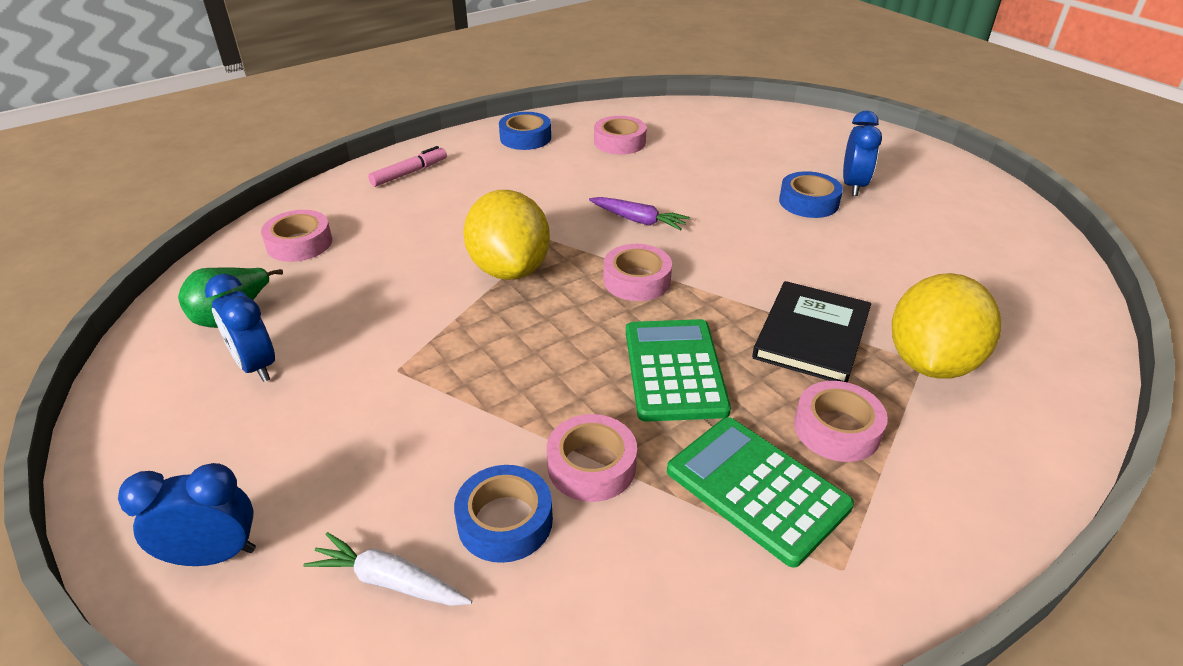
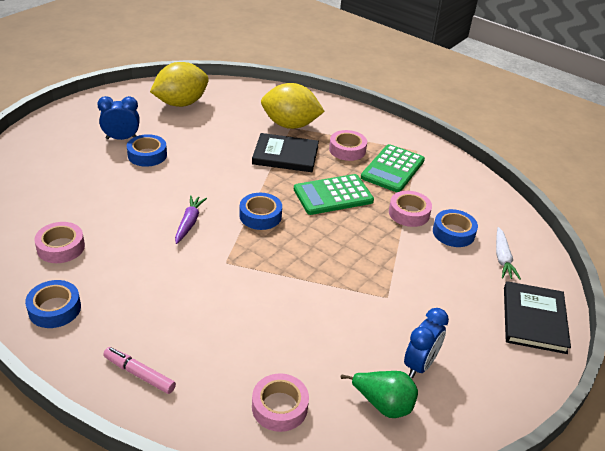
camera: 110 degrees left, 0 degrees up
(214, 555) = (534, 319): blue clock -> black book
(509, 269) = (269, 272): yellow lemon -> yellow lemon (181, 103)
(636, 280) = (260, 216): pink tape -> blue tape

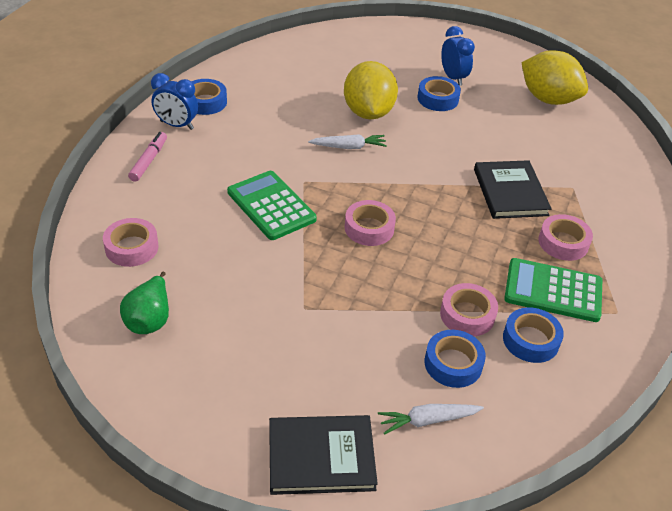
camera: 75 degrees right, 5 degrees up
(61, 247) = (277, 86): pink tape -> pink tape (369, 228)
(189, 223) = (349, 147): purple carrot -> white carrot
(260, 216) = (387, 191): blue tape -> blue tape (530, 340)
(290, 125) = (577, 186): yellow lemon -> yellow lemon (368, 113)
(333, 195) = (459, 242): green calculator -> green calculator (271, 206)
(419, 365) = (210, 344): blue clock -> blue clock (177, 125)

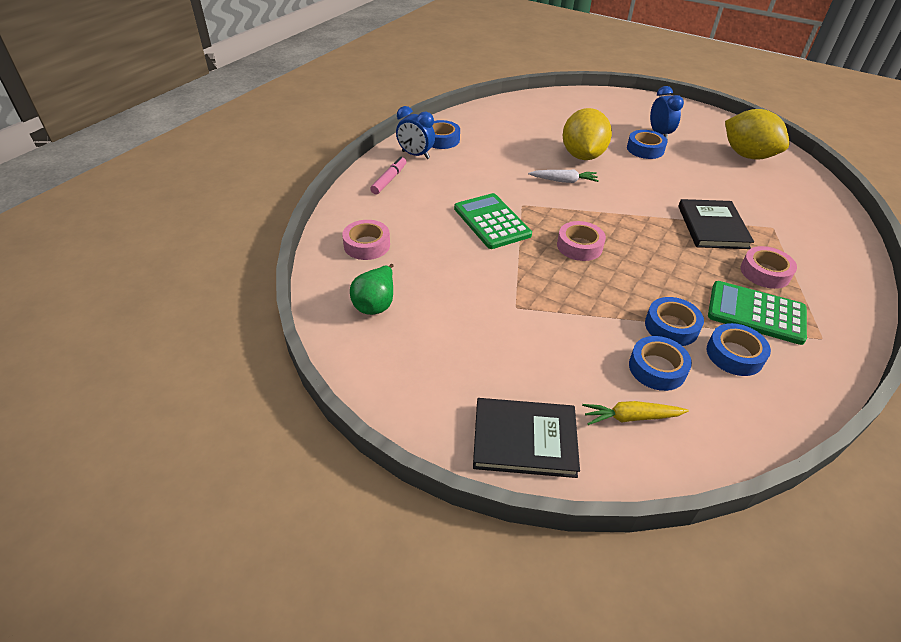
camera: 10 degrees right, 0 degrees up
(427, 420) = (631, 417): white carrot -> yellow carrot
(467, 315) = (671, 327): pink tape -> blue tape

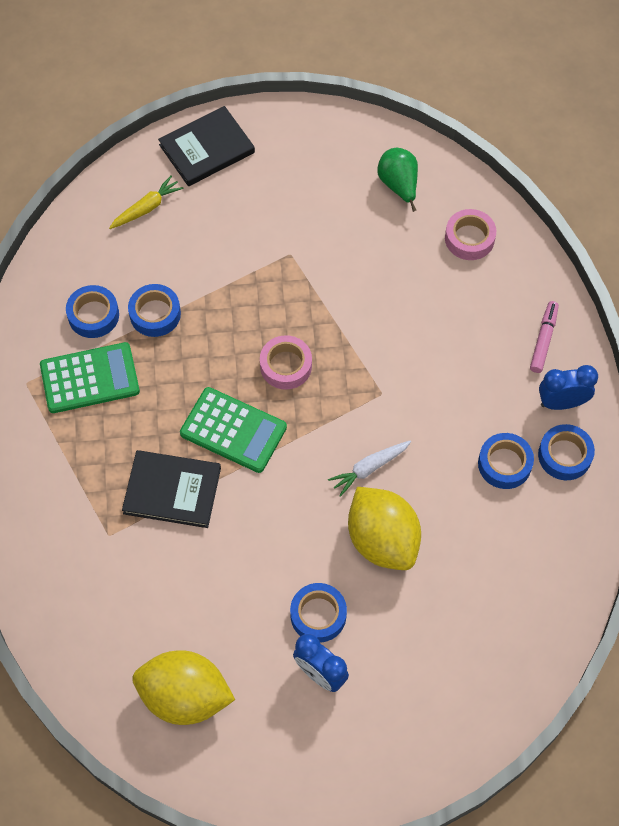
camera: 145 degrees right, 20 degrees up
(389, 180) = (543, 340): pink marker -> pink marker turned 150 degrees counterclockwise
(492, 221) = (390, 345): green calculator -> green calculator (233, 430)
(657, 368) = (148, 262): blue tape -> blue tape (504, 464)
(712, 227) = (172, 490): black book -> black book turned 45 degrees counterclockwise
(765, 272) = (97, 444): pink tape -> none

